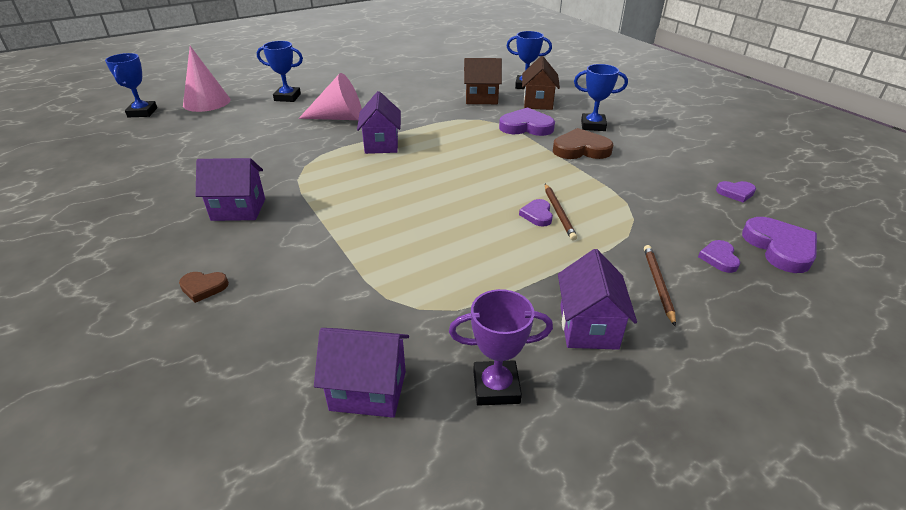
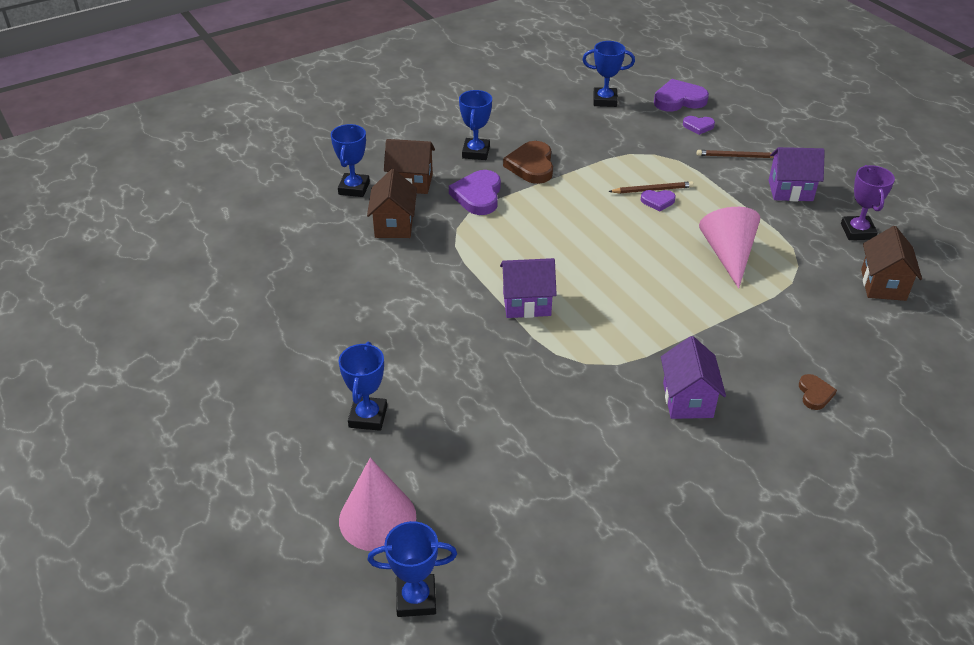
camera: 90 degrees left, 5 degrees up
(339, 118) = (448, 349): pink cone -> pink cone (728, 254)
(368, 390) = (883, 285): purple house -> brown house
(735, 193) = (605, 100): purple heart -> blue trophy

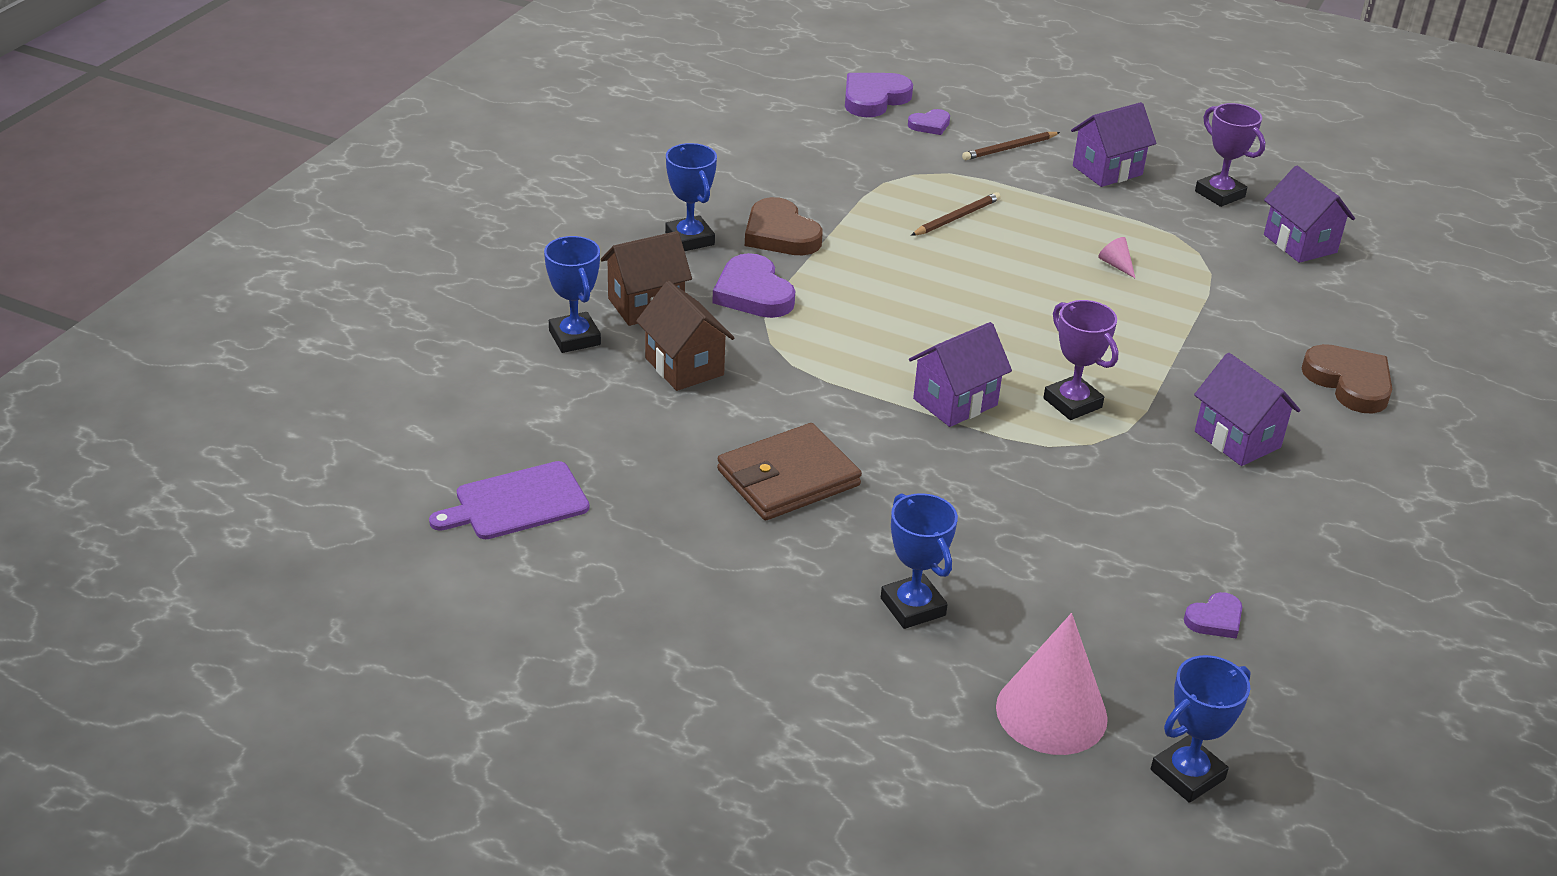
camera: 35 degrees left, 5 degrees down
(229, 268) = (516, 503): none -> purple cutting board
(381, 311) = (788, 478): none -> brown wallet
(600, 333) = (1072, 403): none -> purple trophy
(605, 100) = (784, 124): blue trophy -> none
(657, 201) = (977, 229): purple heart -> purple heart (1215, 619)
(728, 254) = (1116, 265): pink cone -> pink cone, size x0.40
(815, 394) = (1349, 383): brown heart -> brown heart, size x1.81
(883, 285) = (1300, 244): brown house -> purple house

